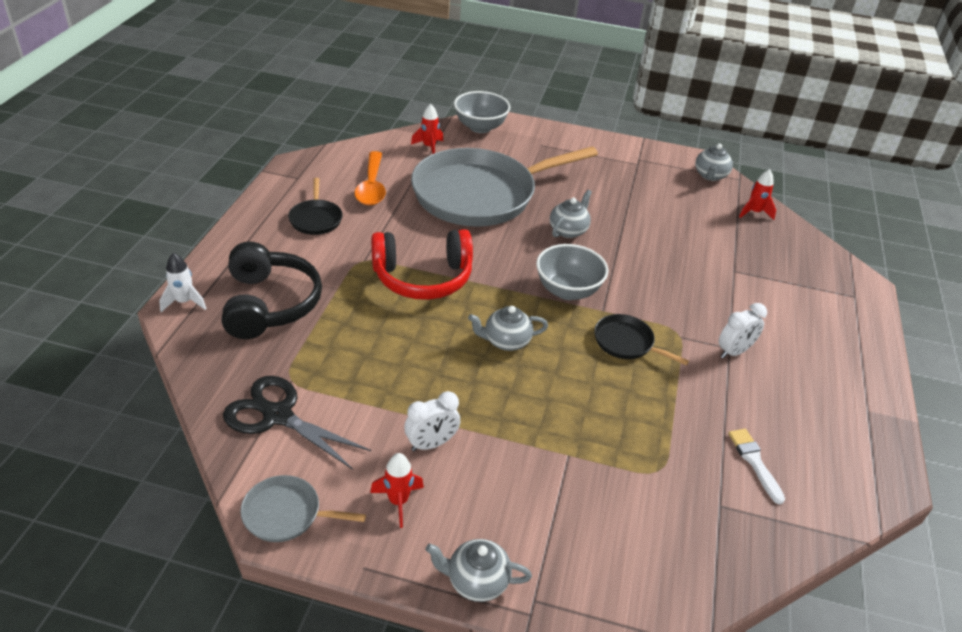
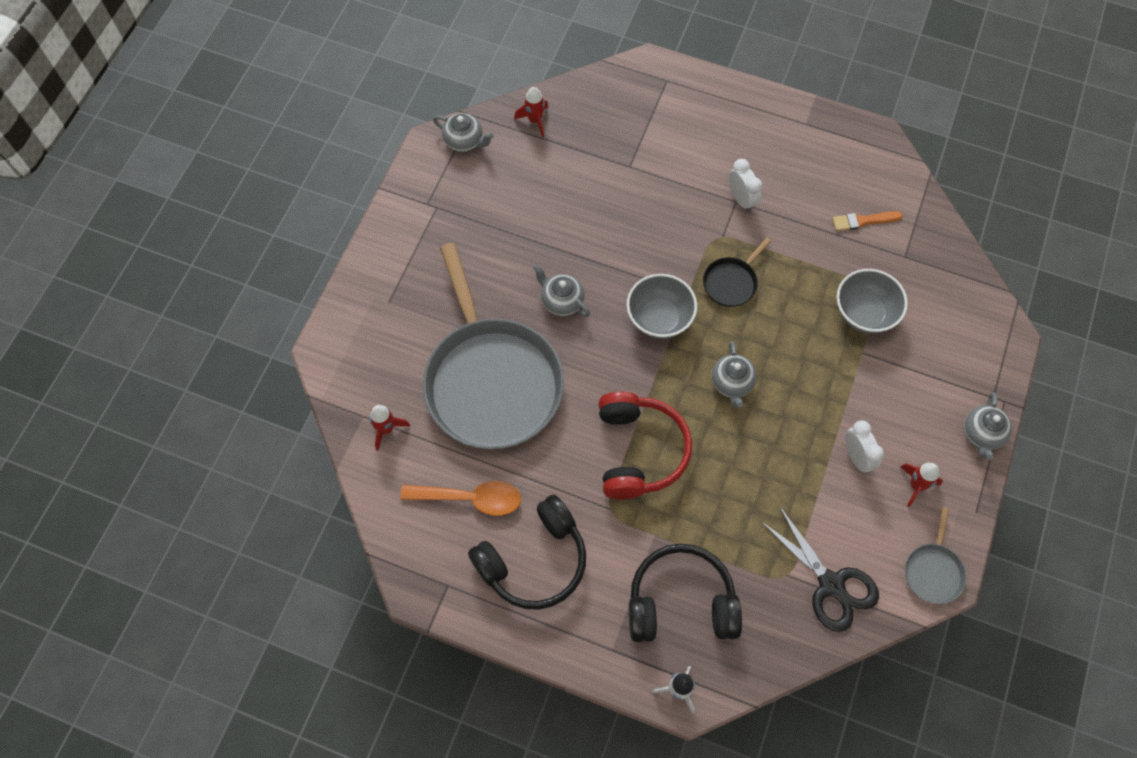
camera: 80 degrees left, 25 degrees up
(278, 416) = (831, 584): black scissors -> black scissors turned 75 degrees counterclockwise
(316, 219) = (534, 561): black pan -> black headphones
(480, 127) = (342, 365): grey bowl -> grey bowl (864, 313)
(754, 462) = (863, 221): white brush -> orange brush

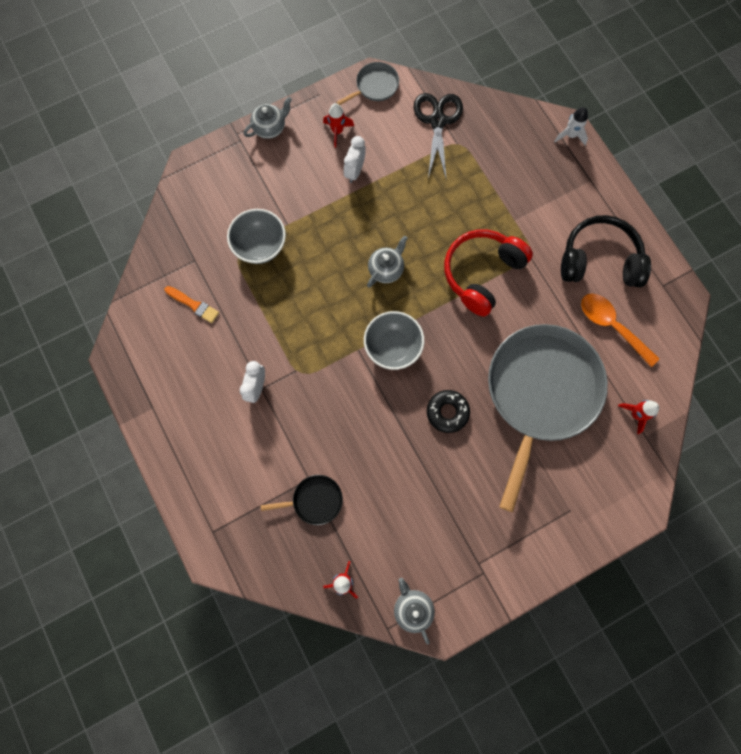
camera: 140 degrees left, 10 degrees up
(562, 301) = (447, 412): grey teapot -> black donut
(681, 602) = (530, 175): black headphones -> none
(731, 282) = (322, 333): black pan -> black pan (314, 500)

